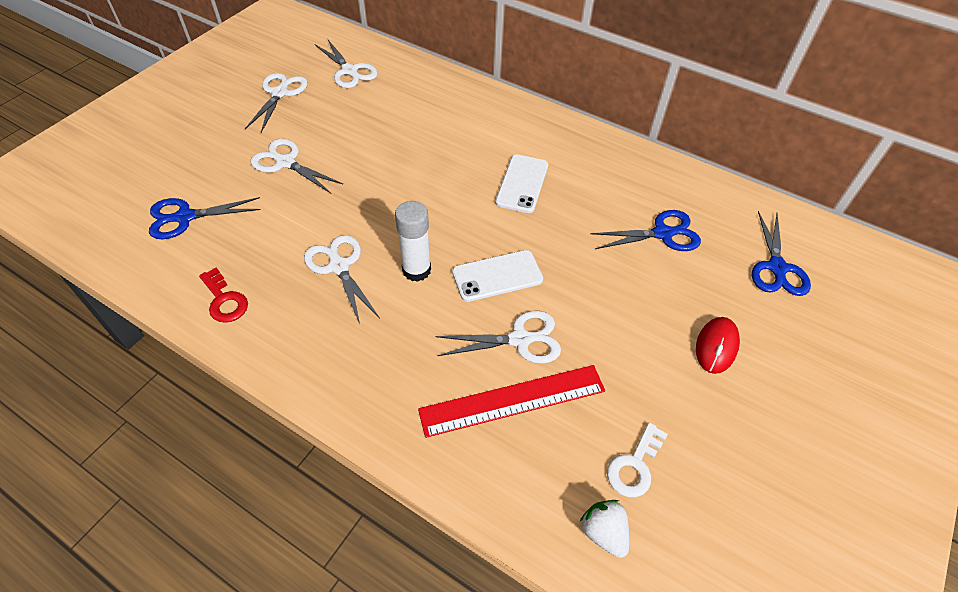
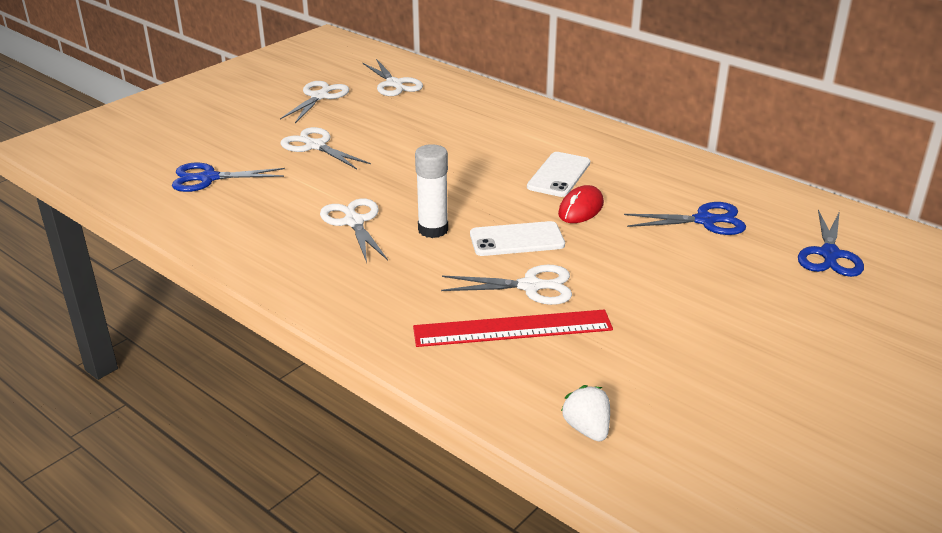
camera: 10 degrees right, 20 degrees down
(224, 300) = (236, 237): red key -> none
(634, 466) = (632, 385): white key -> none
(716, 346) = (744, 307): red mouse -> red mouse (581, 209)

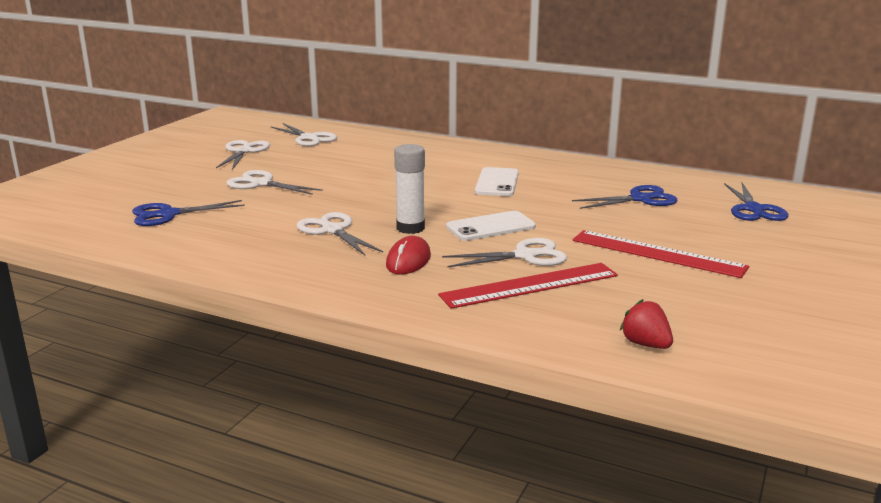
camera: 15 degrees left, 10 degrees down
(581, 209) = (532, 202): red mouse -> red mouse (408, 261)
(587, 429) = (645, 344): white strawberry -> red strawberry
(676, 305) = (657, 253): none -> red ruler

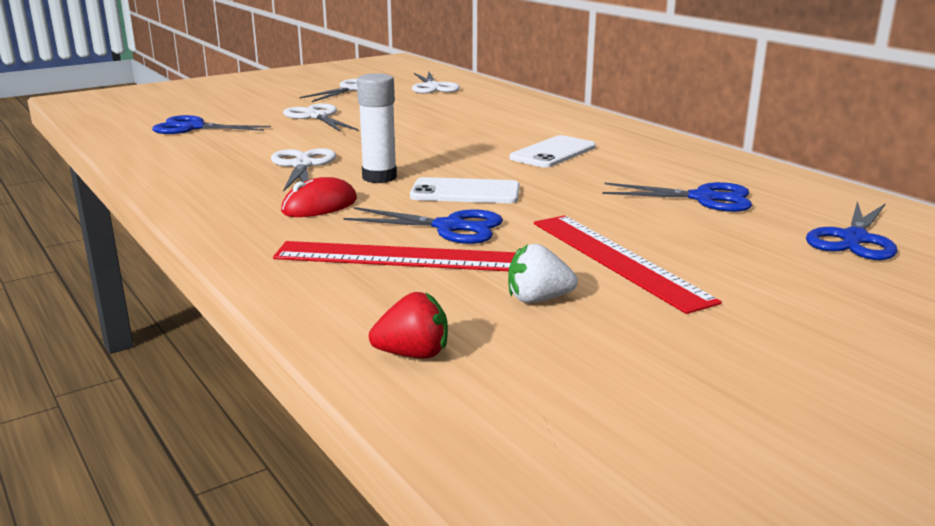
camera: 30 degrees right, 0 degrees up
(525, 256) = (449, 227): white scissors -> blue scissors
(645, 344) = (413, 354): red strawberry -> red strawberry turned 90 degrees clockwise
(655, 291) = (538, 299): none -> white strawberry

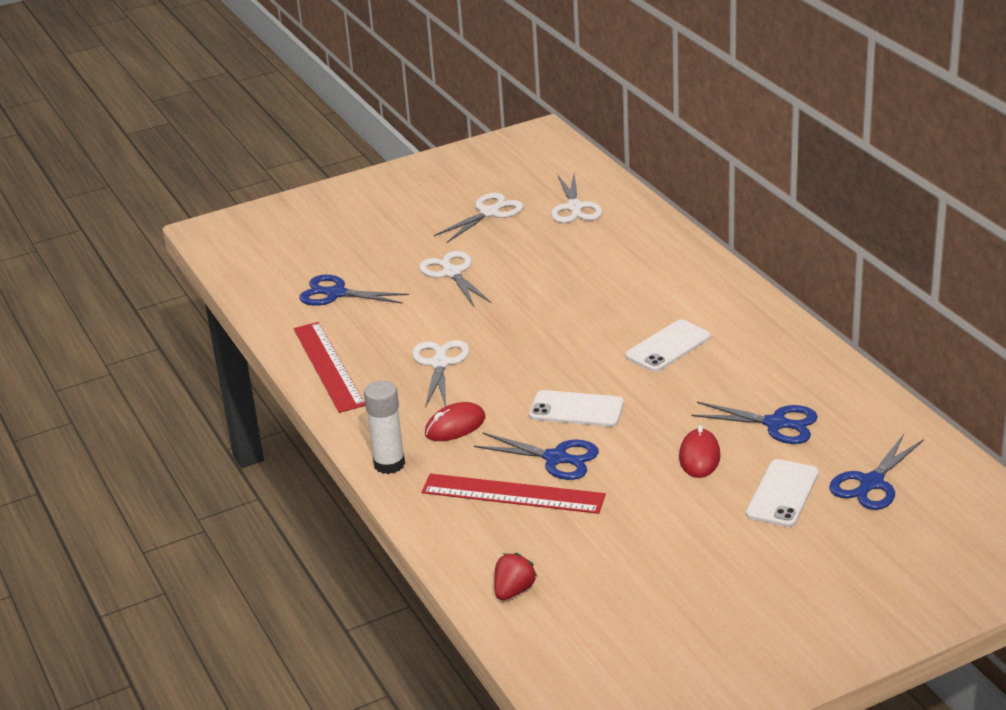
camera: 10 degrees right, 10 degrees up
(379, 177) = (506, 385): white glue stick -> white glue stick (389, 464)
(413, 354) = (513, 591): red strawberry -> red strawberry turned 60 degrees counterclockwise
(538, 299) = (605, 543): white strawberry -> none
(617, 260) = (675, 502): red ruler -> red ruler (328, 366)
(628, 223) = (699, 457): none -> red mouse
(751, 250) = (782, 494): none -> white phone

